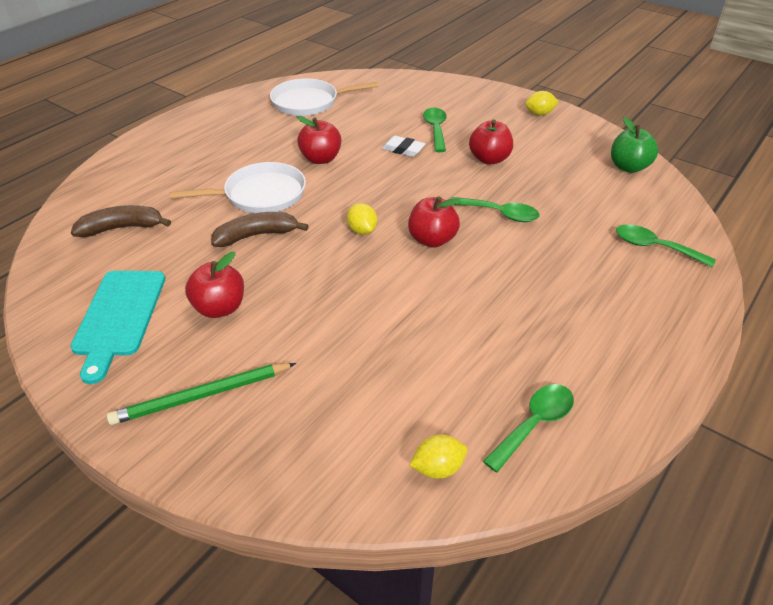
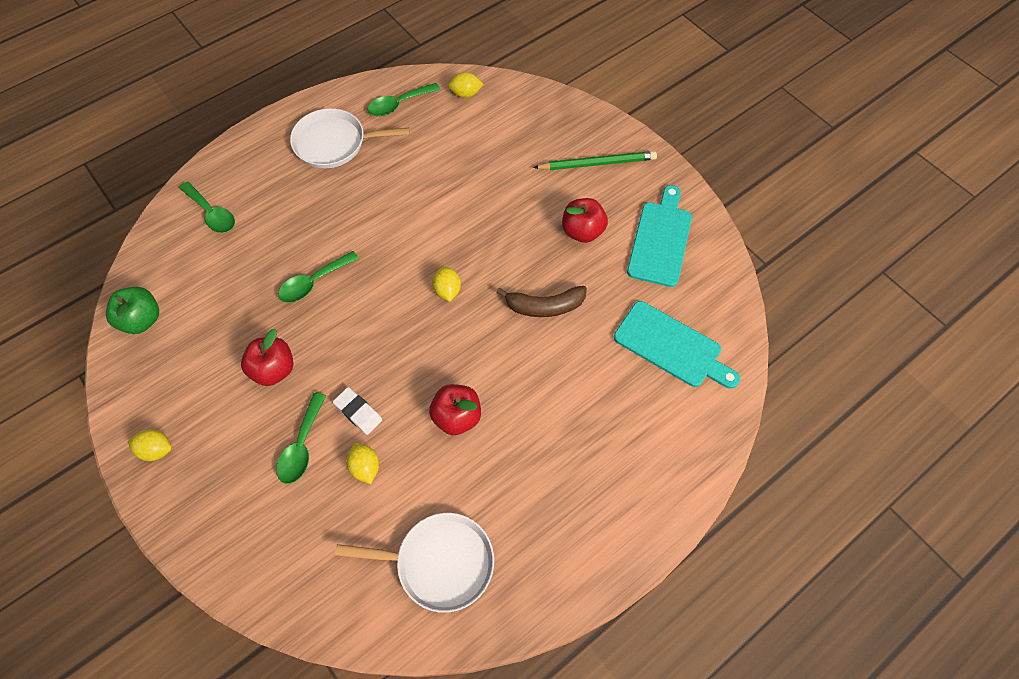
camera: 165 degrees left, 20 degrees up
(122, 228) = (671, 346): brown banana -> turquoise cutting board
(261, 195) = (533, 366): white pan -> white pan (334, 143)
(381, 128) = (365, 467): none -> yellow lemon
(432, 240) = (390, 264): red apple -> none
(500, 214) = (313, 282): green spoon -> green spoon turned 75 degrees counterclockwise

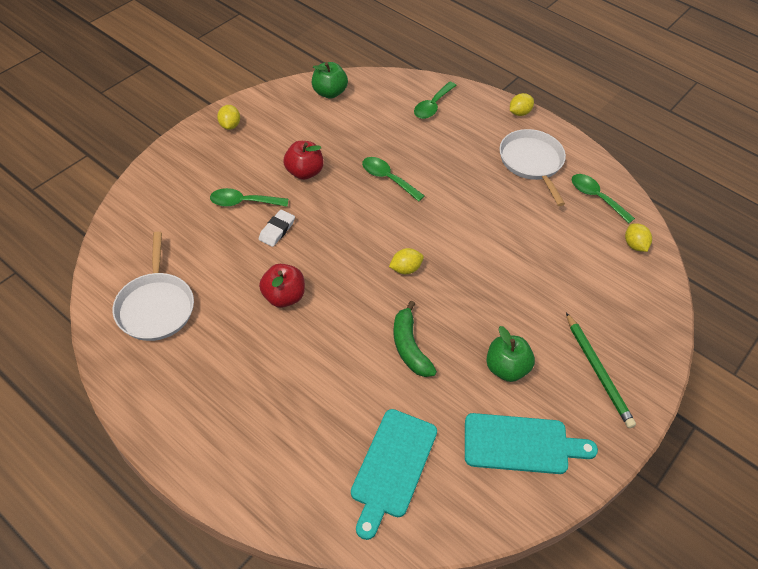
camera: 75 degrees right, 10 degrees down
(365, 467) = (231, 244): yellow lemon -> yellow lemon (519, 113)
(544, 306) = (409, 347): brown banana -> green banana
(582, 231) = (506, 368): red apple -> green apple

